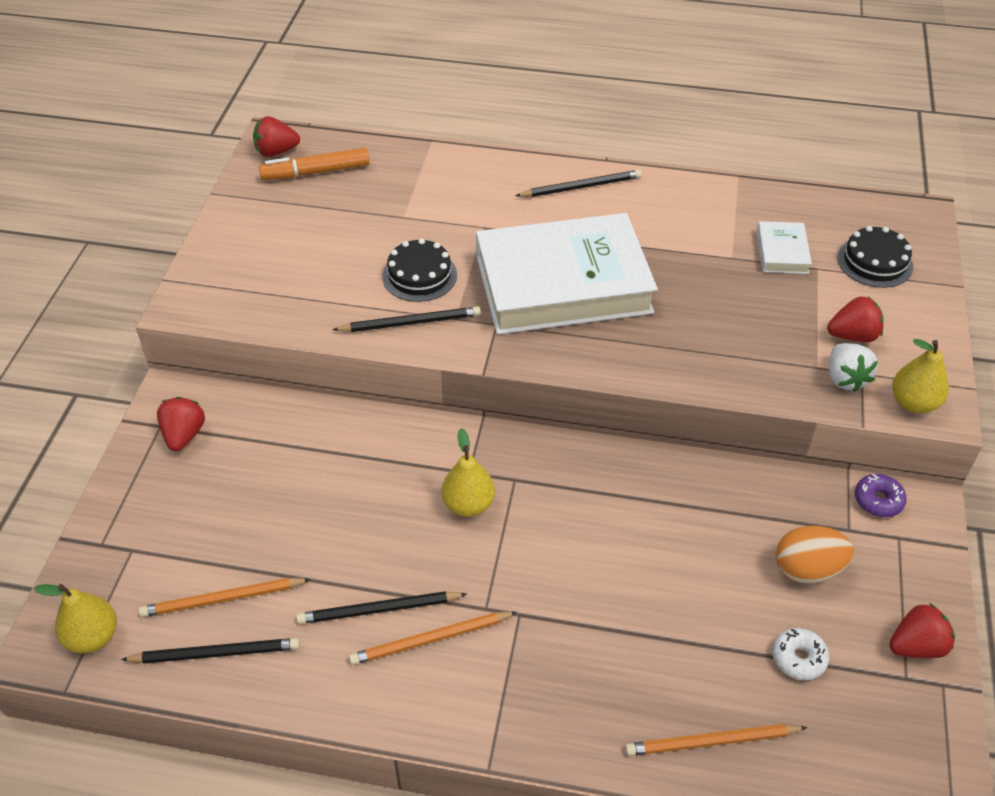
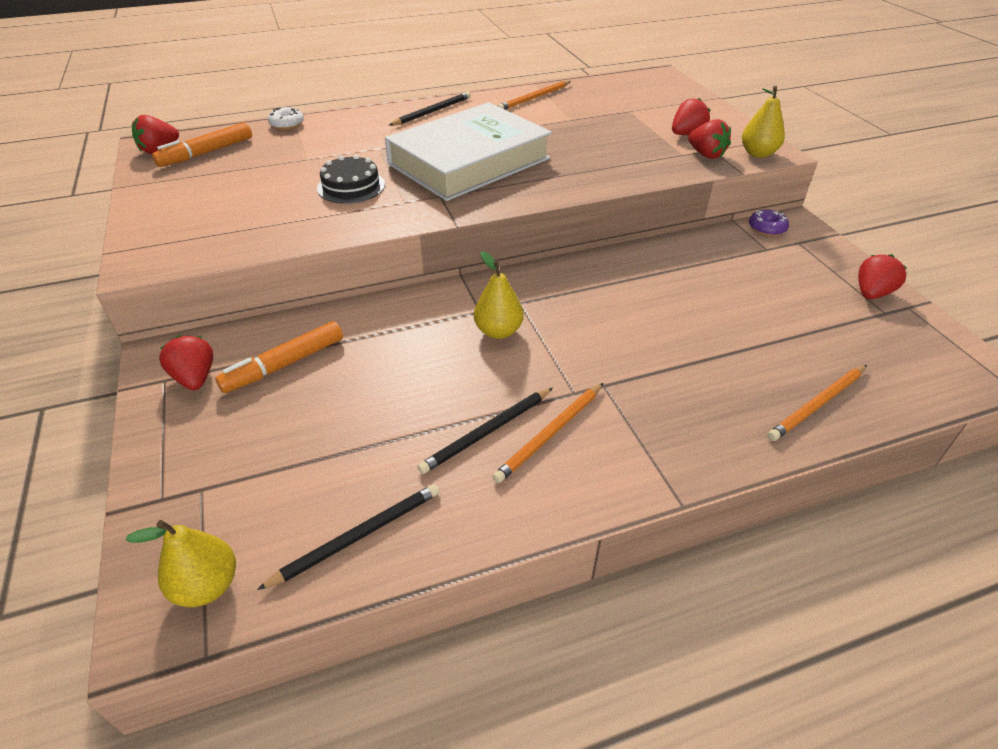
camera: 30 degrees left, 5 degrees down
(222, 599) = (331, 488): orange pencil -> orange pencil (534, 98)
(261, 454) = (285, 364): none -> orange marker
(410, 323) = (369, 214): black pencil -> none
(782, 252) = (599, 109): white book -> none
(798, 658) = (815, 329): white donut -> white donut (287, 124)
(807, 569) = (766, 279): orange egg -> none
(845, 379) = (706, 155): white strawberry -> red strawberry
(875, 262) = (660, 99): black cake -> none

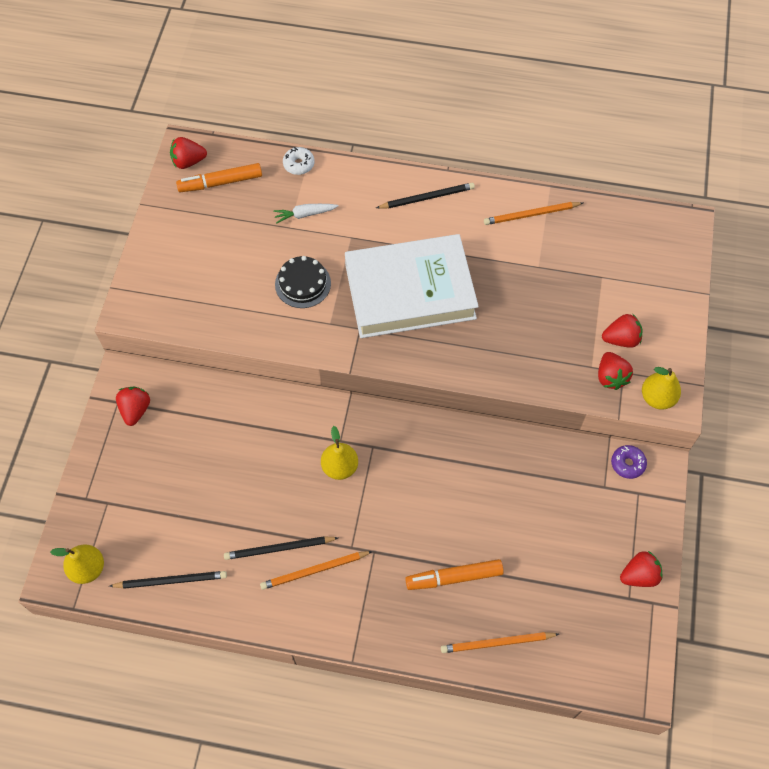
camera: 30 degrees right, 20 degrees up
(285, 364) = (192, 426): orange marker -> orange marker (454, 577)
(317, 148) = (305, 214): none -> white carrot

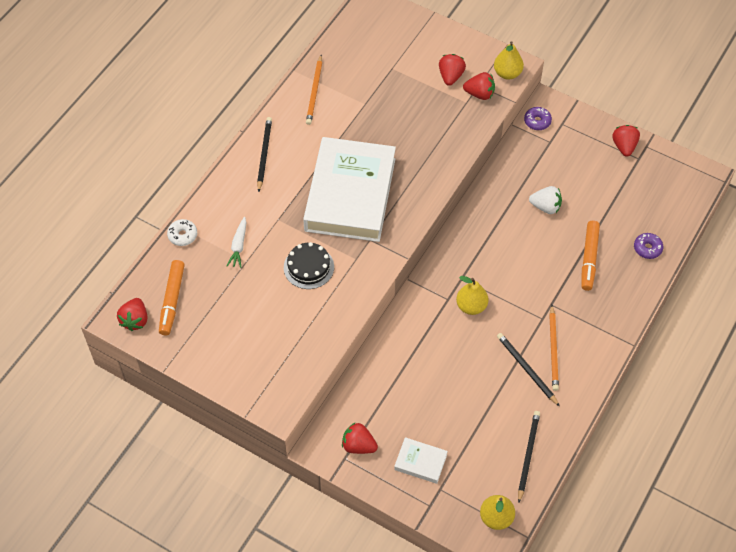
camera: 70 degrees left, 5 degrees down
(133, 474) = (420, 462): none -> white book
(279, 548) = (526, 369): black pencil -> black pencil turned 135 degrees clockwise
(497, 643) = (647, 248): orange pencil -> purple donut
(507, 508) = (545, 207): none -> white strawberry

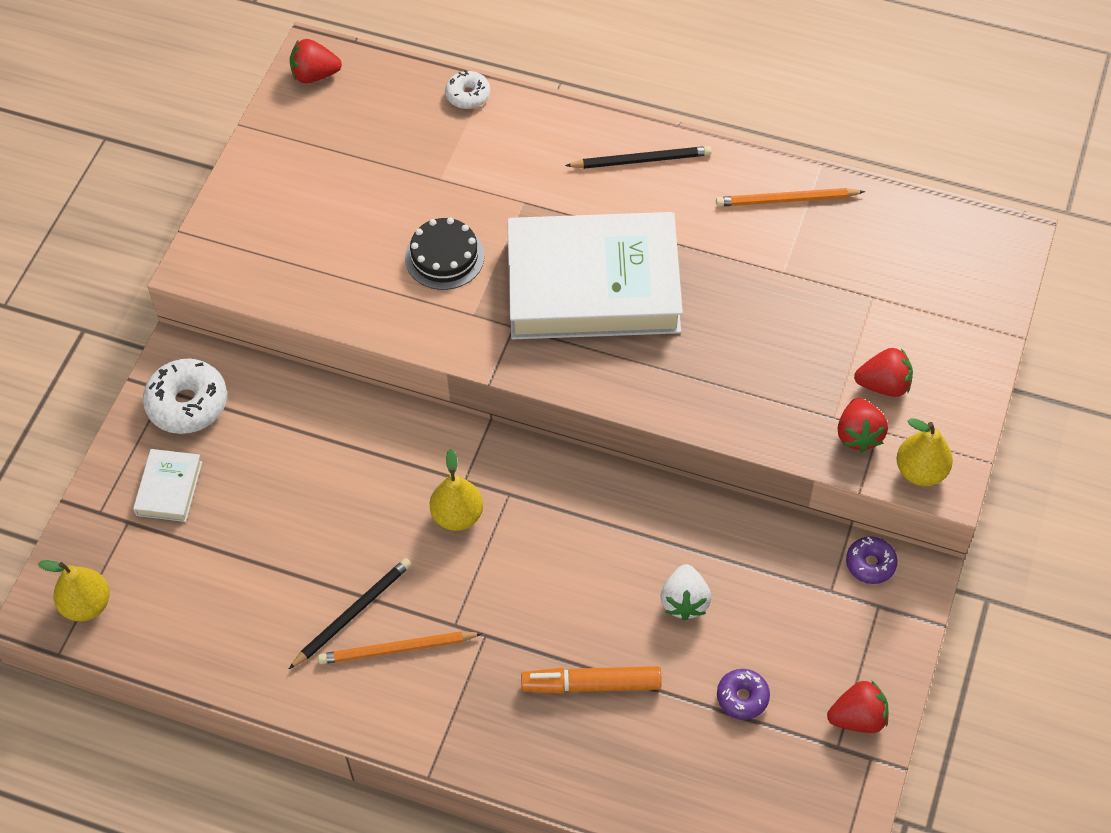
camera: 80 degrees right, 0 degrees up
(172, 300) = (355, 108): orange marker -> none
(238, 246) = (464, 164): white carrot -> none
(358, 445) = (187, 404): red strawberry -> white donut
(528, 455) = (197, 636): black pencil -> none
(647, 248) = (636, 781): purple donut -> purple donut (742, 697)

